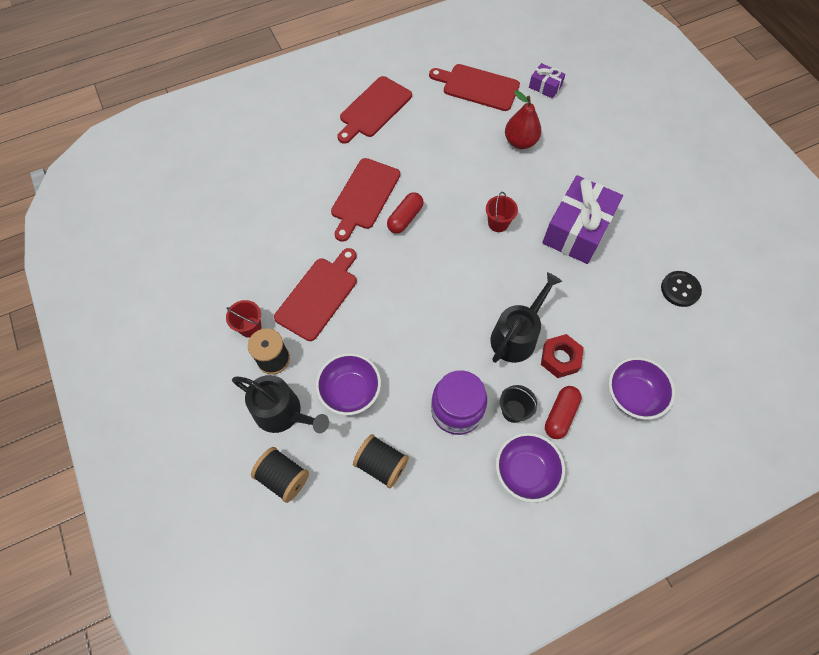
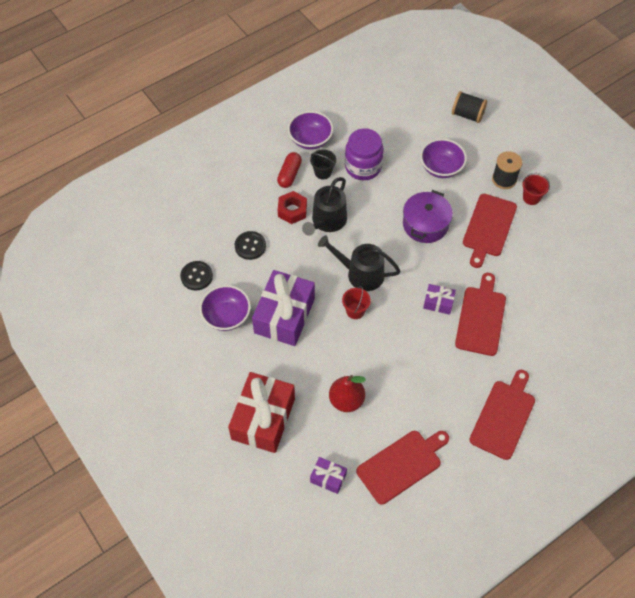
camera: 170 degrees right, 5 degrees down
(282, 412) = (483, 148): black watering can -> black watering can (361, 273)
(381, 464) = (406, 130): black spool -> none
(394, 312) = (425, 224): none -> purple pot
(405, 218) = (438, 303): red capsule -> purple gift
(477, 87) = (401, 465): red cutting board -> red cutting board turned 45 degrees counterclockwise
(603, 138) = (263, 419): none -> red gift
(615, 318) = (250, 246): none -> black button
(633, 395) = (237, 194): purple bowl -> purple bowl (226, 316)

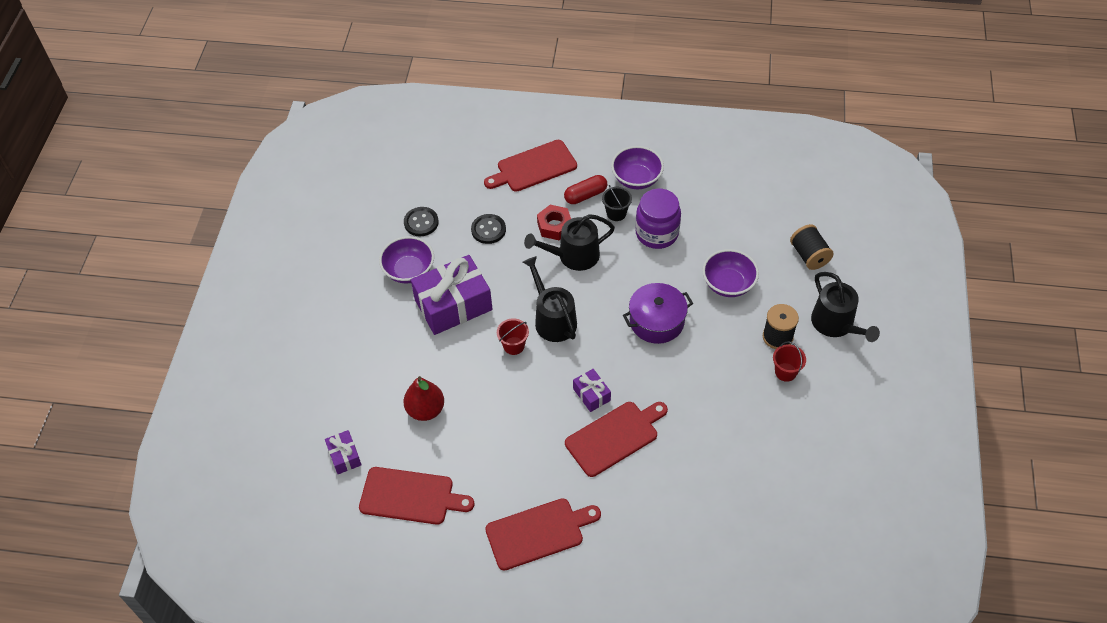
camera: 45 degrees right, 5 degrees down
(263, 419) = (348, 370): red gift -> none
(488, 228) = (712, 367): red cutting board -> red cutting board (533, 167)
(526, 146) = (835, 324): none -> black watering can

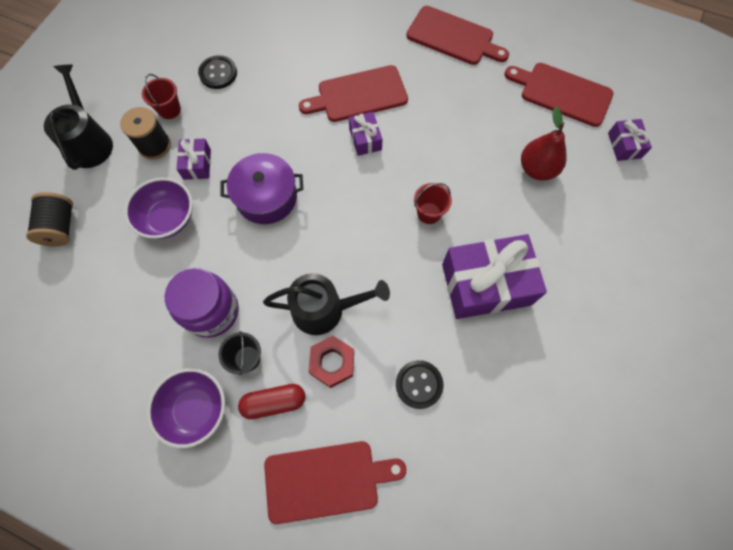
camera: 165 degrees left, 15 degrees up
(409, 270) = (533, 351): purple bowl -> none
(421, 222) = (507, 427): black button -> black button (218, 73)
(538, 533) = (453, 37): red cutting board -> red cutting board turned 150 degrees counterclockwise
(553, 319) = (377, 232): black watering can -> none
(730, 331) = (197, 164): none -> purple gift

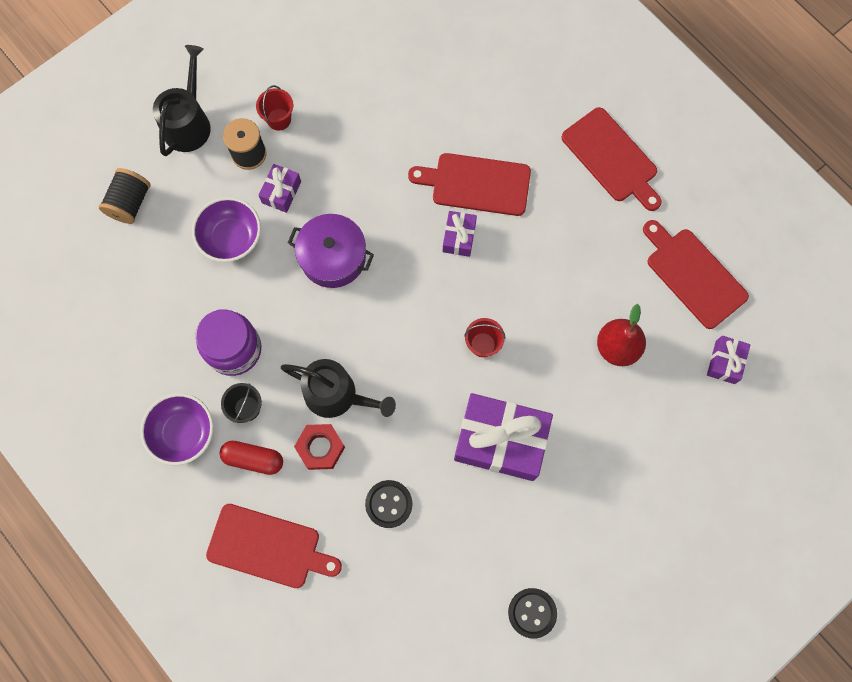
camera: 25 degrees right, 5 degrees up
(218, 73) = (344, 97): black button -> black button (532, 613)

